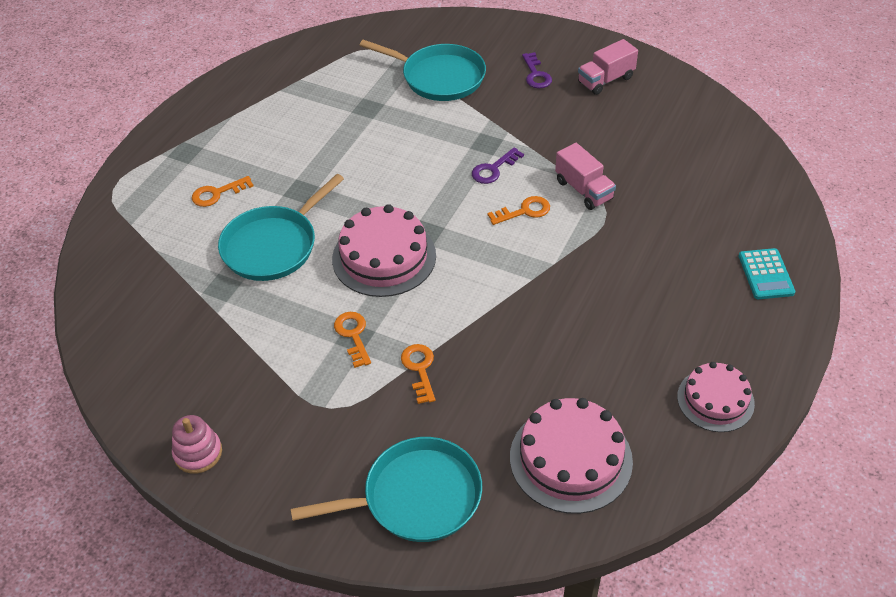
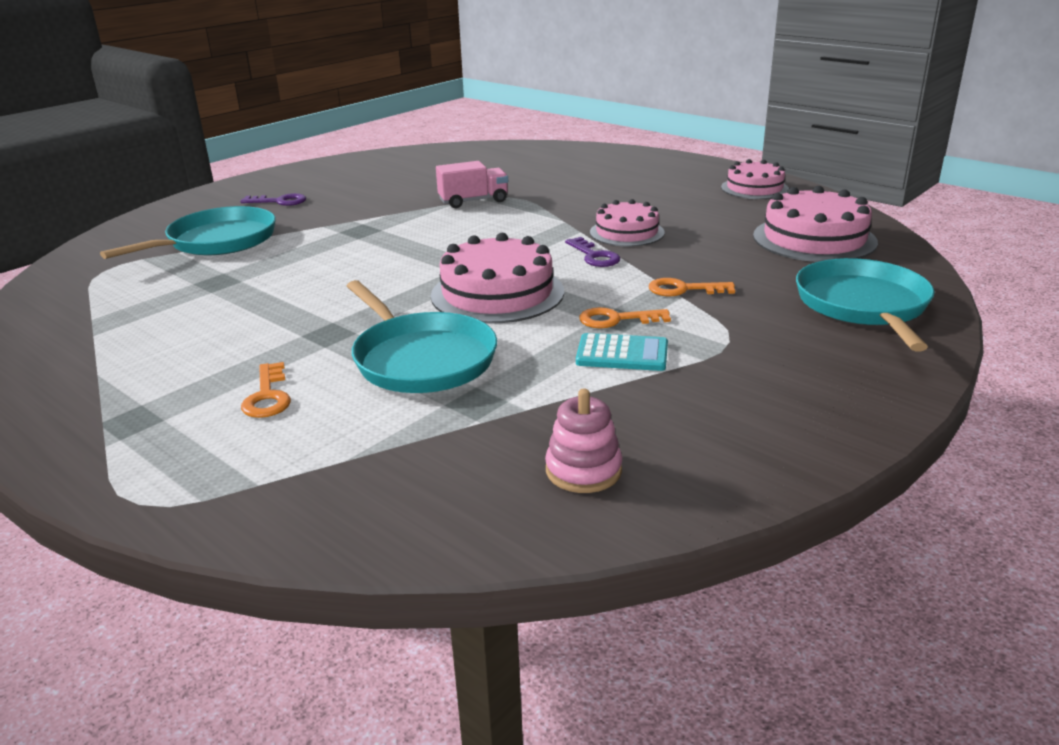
camera: 75 degrees left, 20 degrees down
(198, 453) = (793, 437): pink stacking toy -> pink stacking toy (583, 470)
(494, 169) = (405, 231): purple key -> purple key (594, 256)
(524, 211) = (481, 225): orange key -> none
(539, 312) = (627, 232): none -> pink cake
(605, 80) = (327, 178): pink truck -> none
(766, 274) = (624, 160): turquoise calculator -> turquoise calculator (622, 354)

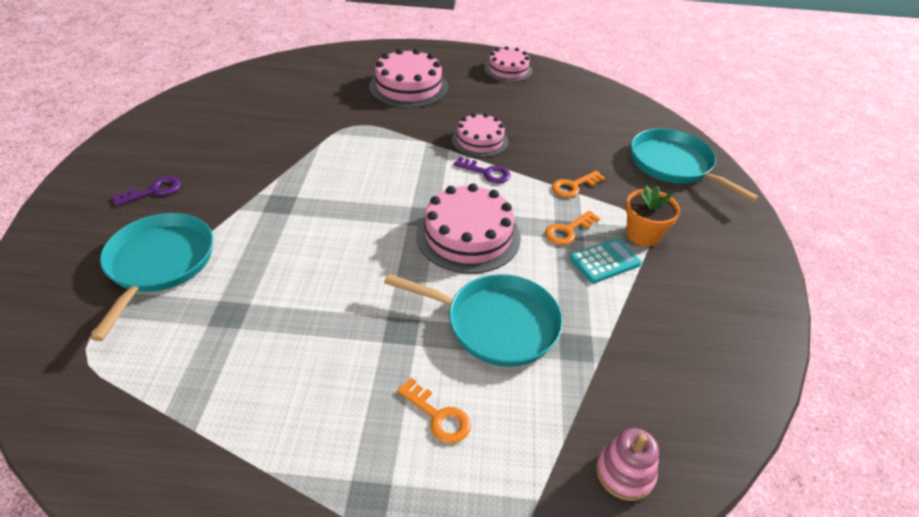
camera: 40 degrees left, 15 degrees up
(473, 201) = (331, 138): pink truck -> none
(583, 470) = (693, 370): pink stacking toy -> pink stacking toy (624, 473)
(711, 348) = (643, 234): none -> orange flower pot
(814, 239) = (591, 112): pink cake -> pink cake (408, 87)

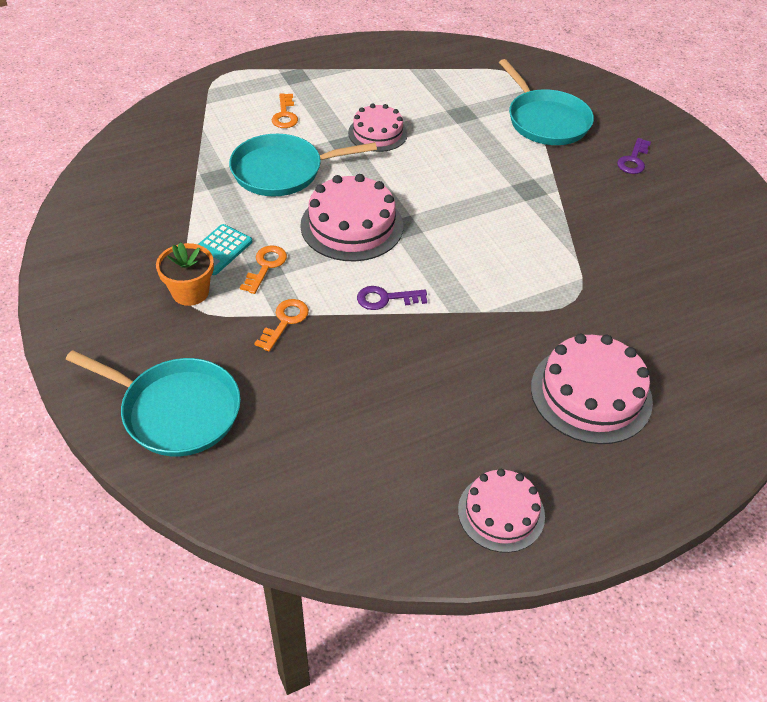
camera: 150 degrees right, 5 degrees up
(438, 416) = (285, 115): orange key -> orange key turned 105 degrees counterclockwise
(480, 140) = (427, 340): pink cake -> pink cake (377, 133)
(624, 473) = (160, 128): pink stacking toy -> none

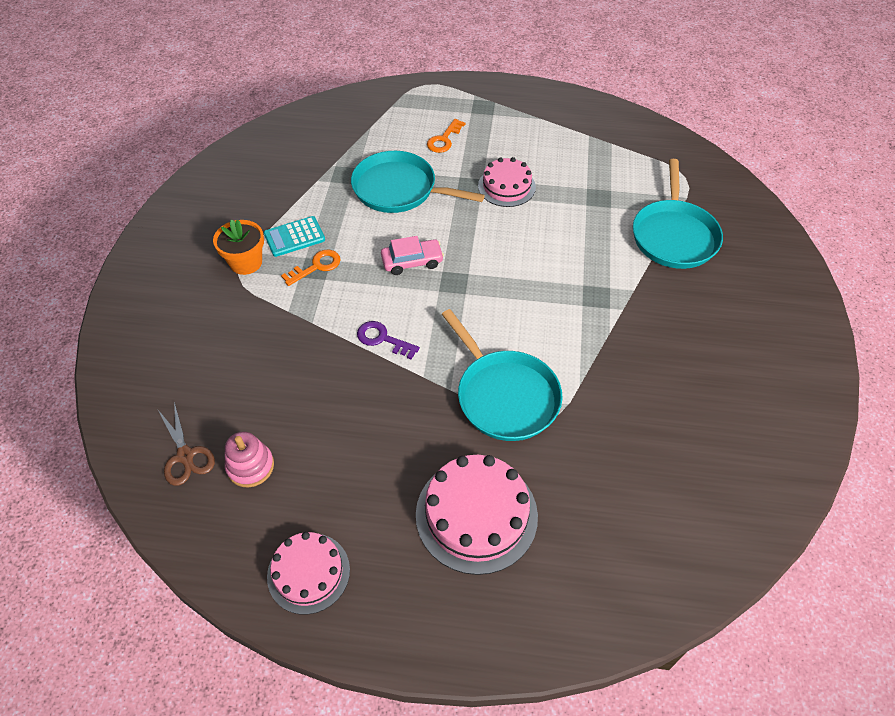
camera: 35 degrees right, 5 degrees up
(176, 410) = (158, 353): turquoise pan -> turquoise pan (505, 396)
(285, 321) = (290, 320): orange key -> none
(295, 483) = (185, 455): none -> brown scissors
(352, 225) = (412, 261): pink cake -> pink car
(367, 459) = (250, 466): none -> pink stacking toy
(633, 160) = (728, 311): purple key -> none

